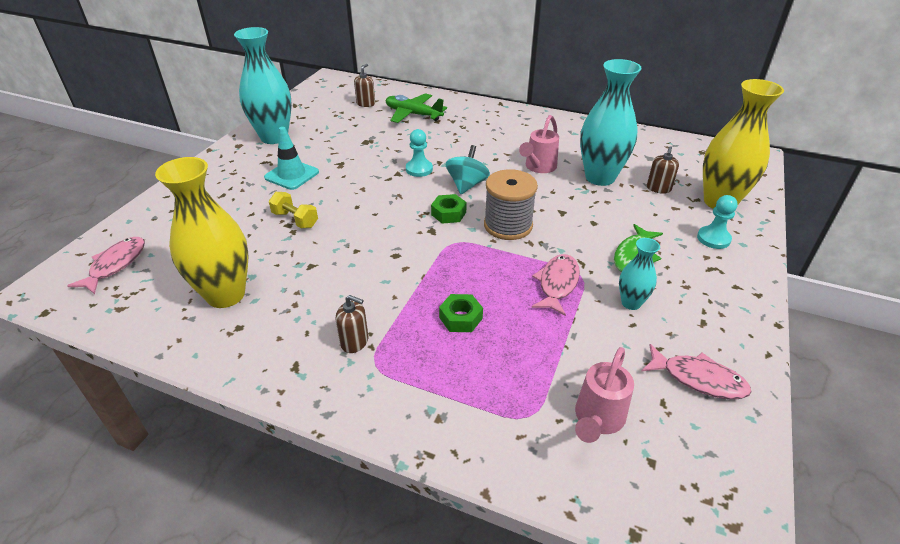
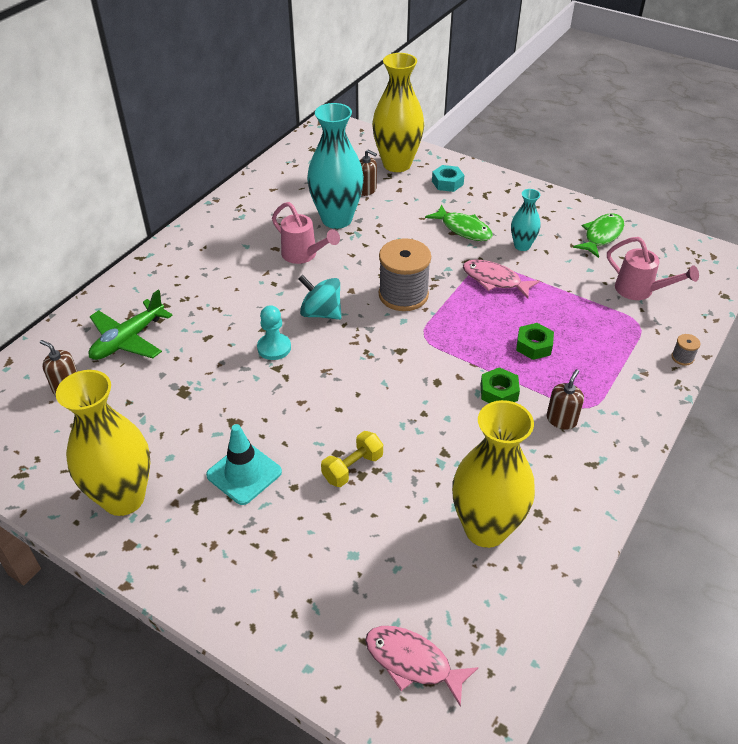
camera: 80 degrees left, 5 degrees up
(274, 137) = (123, 498): turquoise vase -> yellow vase
(448, 213) = (372, 334): green nut -> green nut (499, 392)
(475, 462) = (682, 357): none -> grey spool
(698, 379) = (601, 236): pink fish -> green fish
(713, 238) = (447, 183): turquoise pawn -> turquoise nut

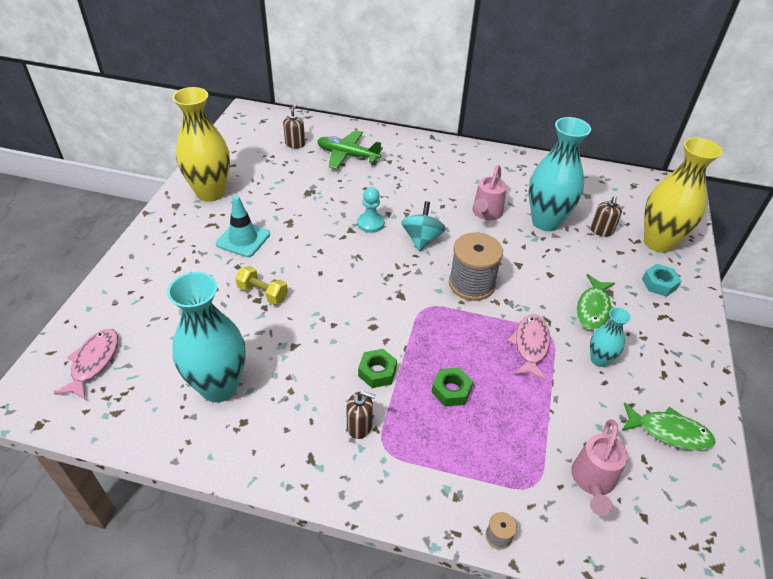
camera: 70 degrees right, 0 degrees up
(485, 529) = (219, 387): yellow vase -> turquoise vase

